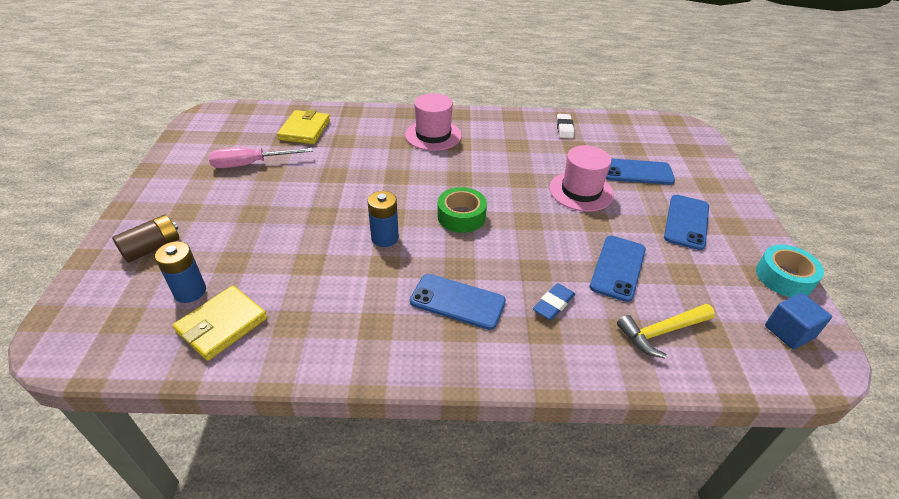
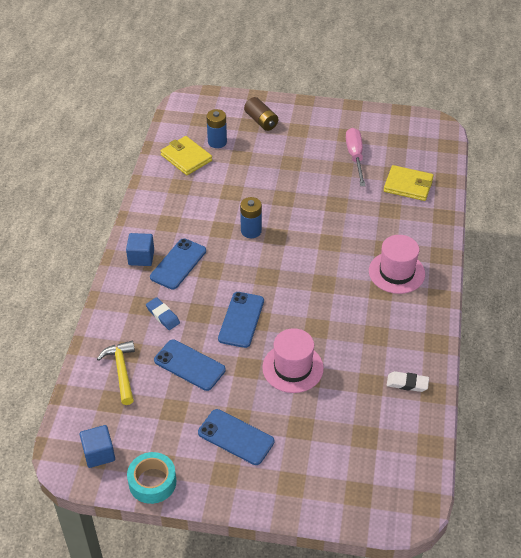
camera: 100 degrees right, 5 degrees up
(453, 347) = (141, 257): none -> blue cube
(461, 216) = (269, 277): green tape -> none
(636, 172) = (319, 424): blue phone -> blue phone (241, 320)

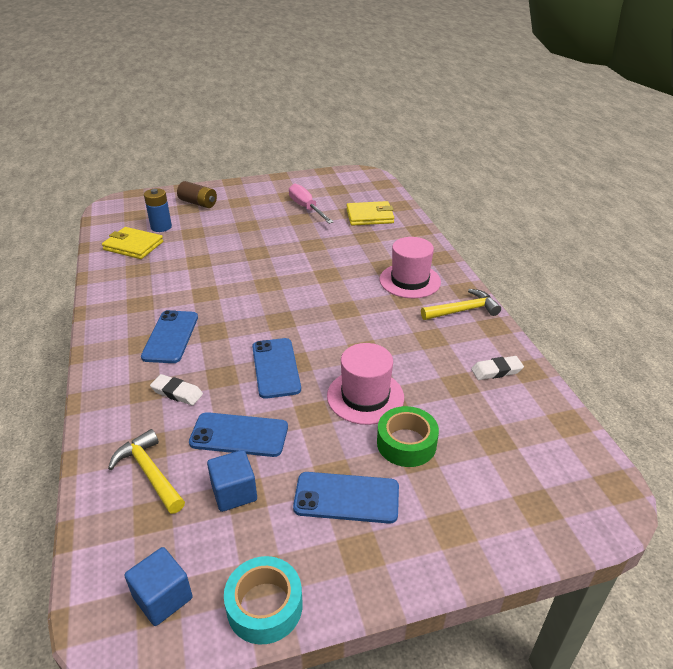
camera: 25 degrees left, 10 degrees down
(141, 257) = (121, 343): blue cube -> blue cube (234, 492)
(163, 315) = (177, 392): blue eraser -> white eraser
(251, 231) = (238, 286): blue battery -> none
(299, 415) = (406, 443): none -> green tape
(421, 318) = (463, 310): none -> yellow hammer

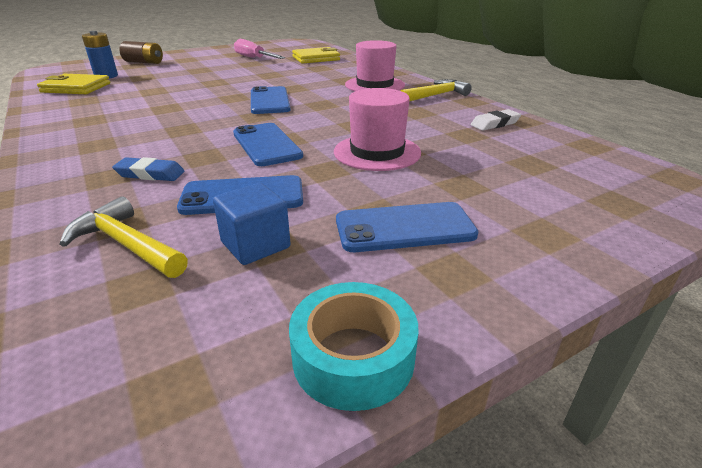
camera: 15 degrees left, 5 degrees down
(163, 597) = (178, 381): blue cube -> none
(171, 337) = (132, 137): blue phone -> blue phone (269, 101)
(177, 392) = (150, 174): white eraser -> blue eraser
(406, 443) = (444, 178): green tape -> none

